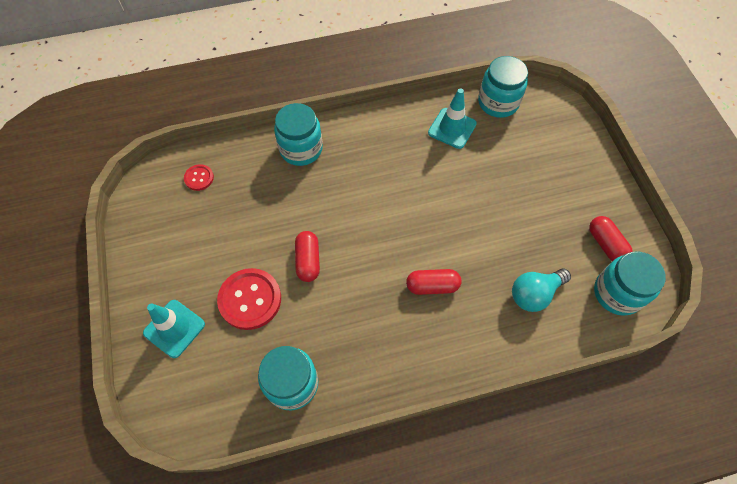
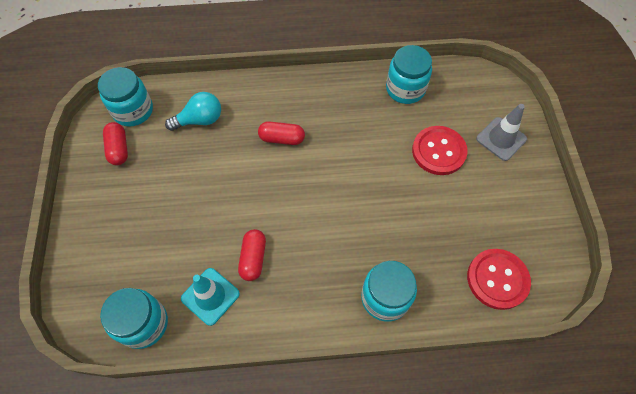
camera: 170 degrees left, 0 degrees up
(174, 328) = (501, 139): turquoise traffic cone -> grey traffic cone
(199, 178) = (497, 279): red button -> red button, size x1.94
(308, 260) = (386, 176): red capsule -> red capsule (253, 258)

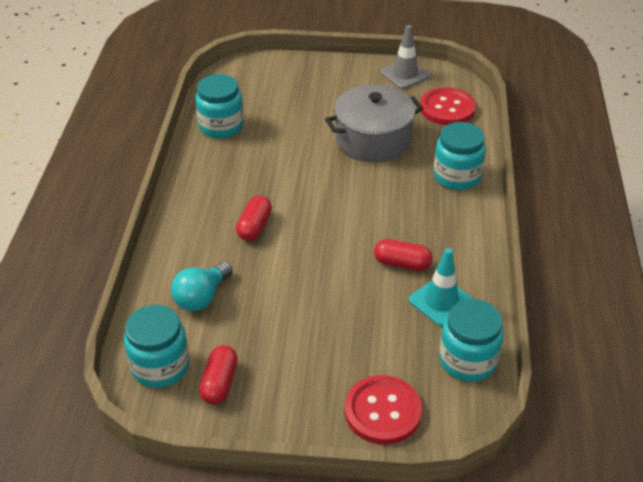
camera: 80 degrees left, 20 degrees down
(119, 149) = (219, 383): red capsule -> red capsule turned 75 degrees counterclockwise
(200, 120) = (201, 297): turquoise light bulb -> turquoise light bulb turned 135 degrees counterclockwise
(422, 213) = (373, 140): none -> grey pot
(438, 151) = (306, 117): red button -> red button (382, 411)
(501, 139) = (304, 78): grey traffic cone -> grey traffic cone (405, 74)

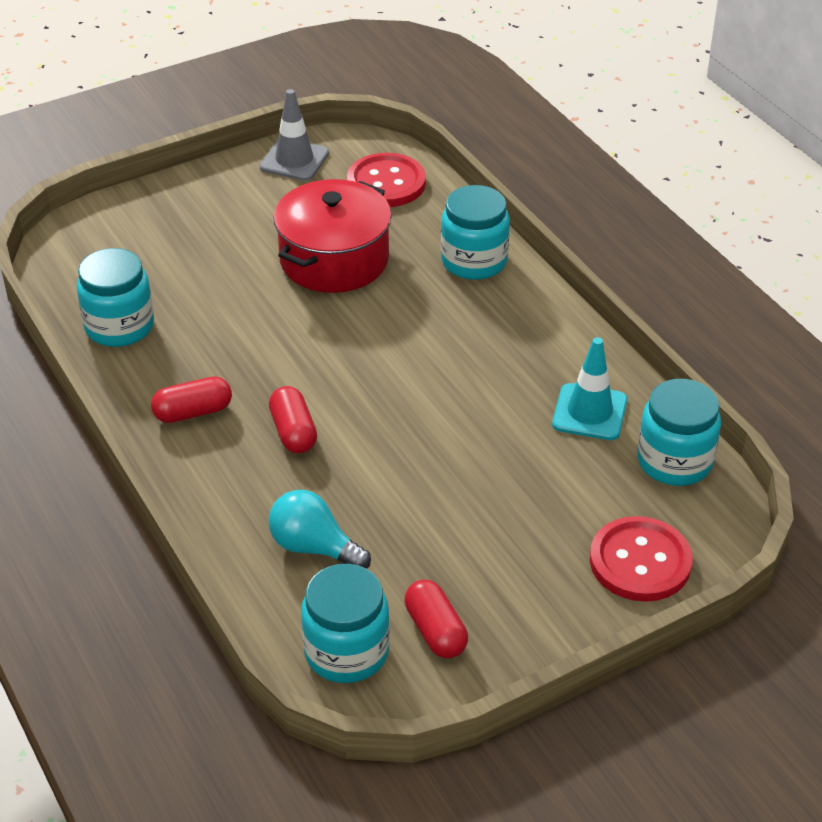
camera: 35 degrees left, 0 degrees up
(201, 297) = (314, 547): turquoise light bulb -> turquoise light bulb turned 120 degrees clockwise
(373, 140) = (334, 259): grey pot -> red pot
(402, 264) = (508, 391): red capsule -> red capsule (193, 412)

